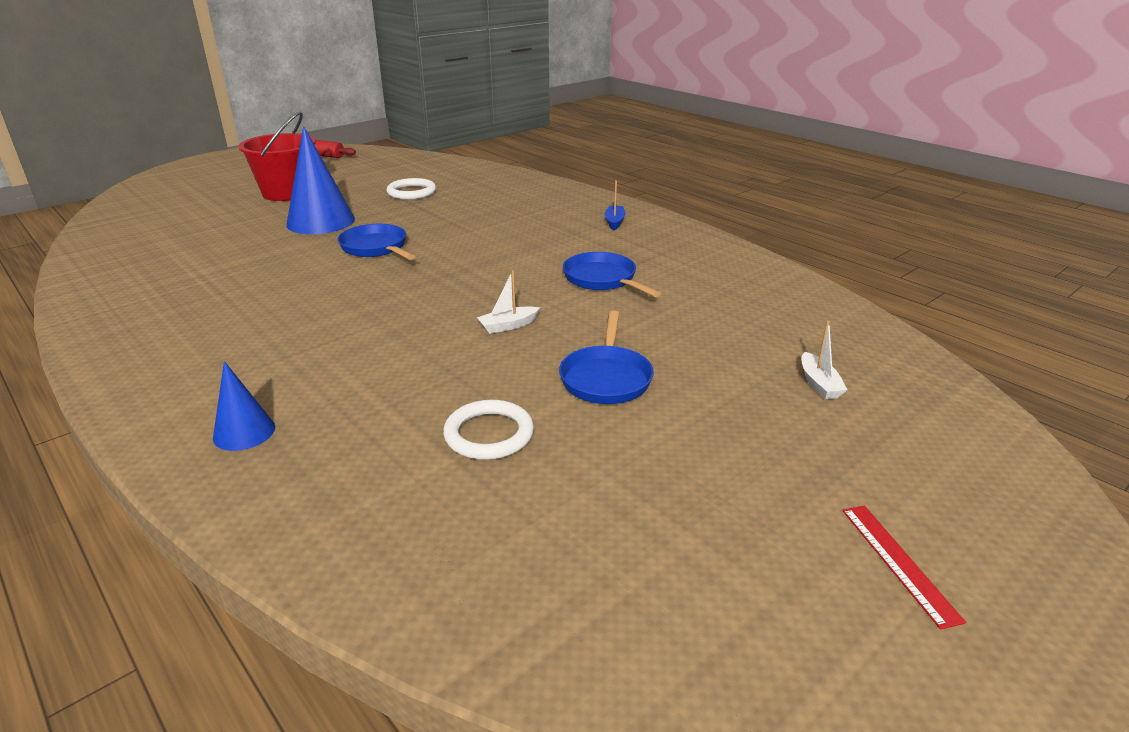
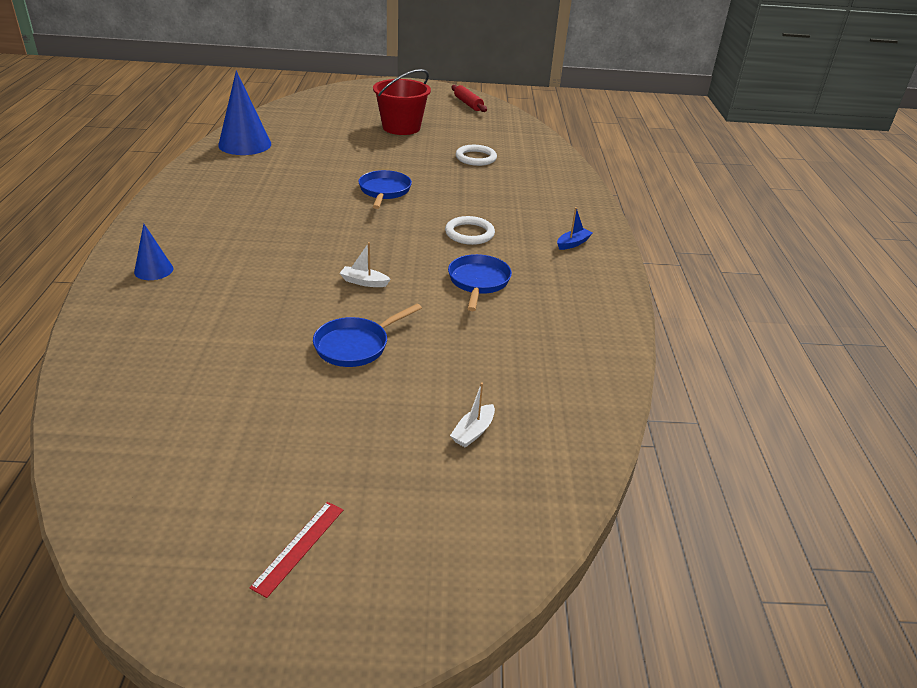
camera: 40 degrees right, 5 degrees up
(321, 221) = (385, 158): blue cone -> blue cone (245, 144)
(489, 434) = (243, 338): white ring -> white ring (469, 233)

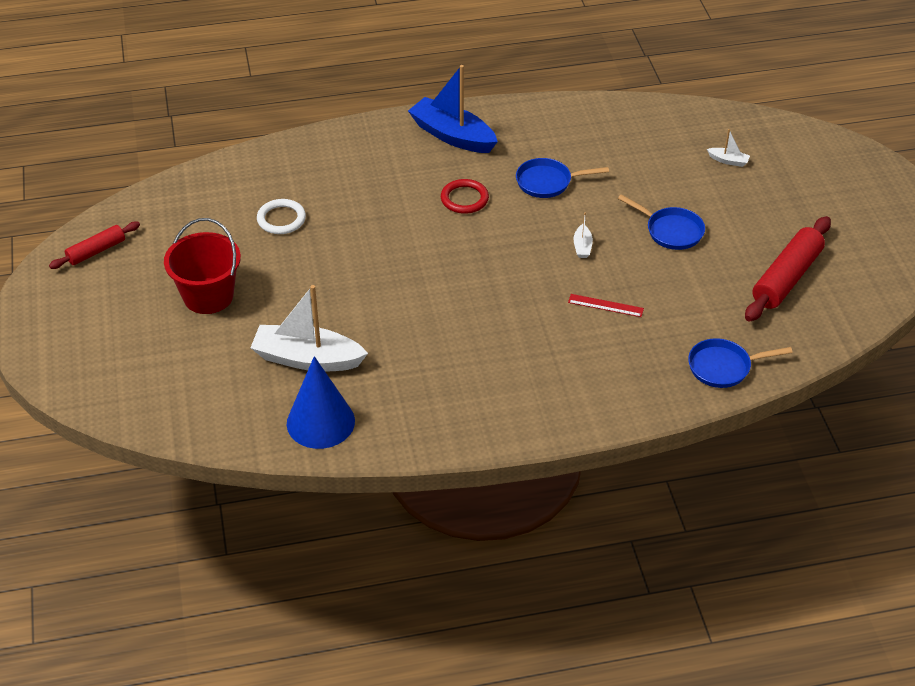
camera: 100 degrees left, 10 degrees up
(153, 270) = (633, 382): blue cone -> none
(212, 418) = (786, 278): none -> red rolling pin
(299, 547) = (857, 210): red ruler -> red ruler (605, 305)
(311, 148) = (307, 359): none -> white boat
(384, 191) = (400, 272): blue pan -> blue pan (723, 367)
(469, 233) = (464, 199): white ring -> red ring
(573, 243) = (452, 136): blue boat -> blue boat, size x2.38

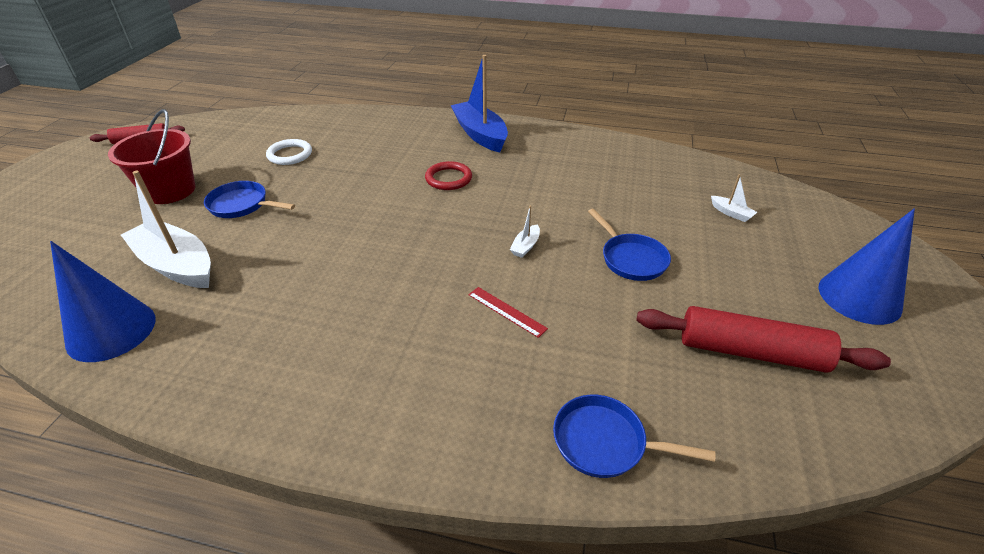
camera: 25 degrees right, 5 degrees down
(547, 182) = (534, 185): blue pan -> blue pan (242, 205)
(786, 278) = (751, 352): red rolling pin -> red rolling pin turned 45 degrees clockwise
(845, 210) = (859, 297): none -> blue cone

